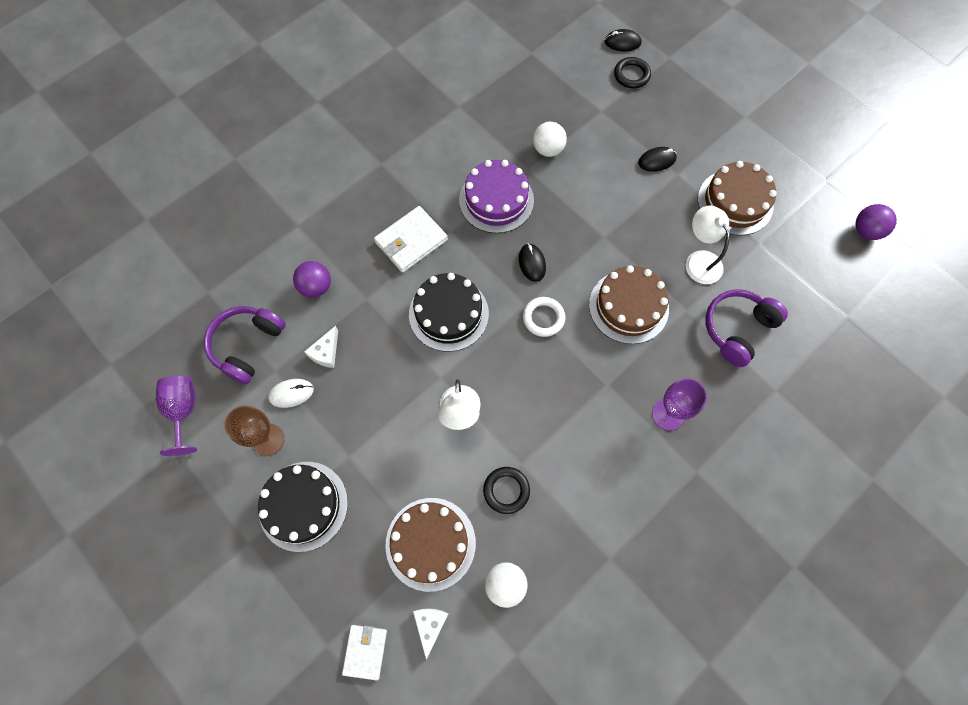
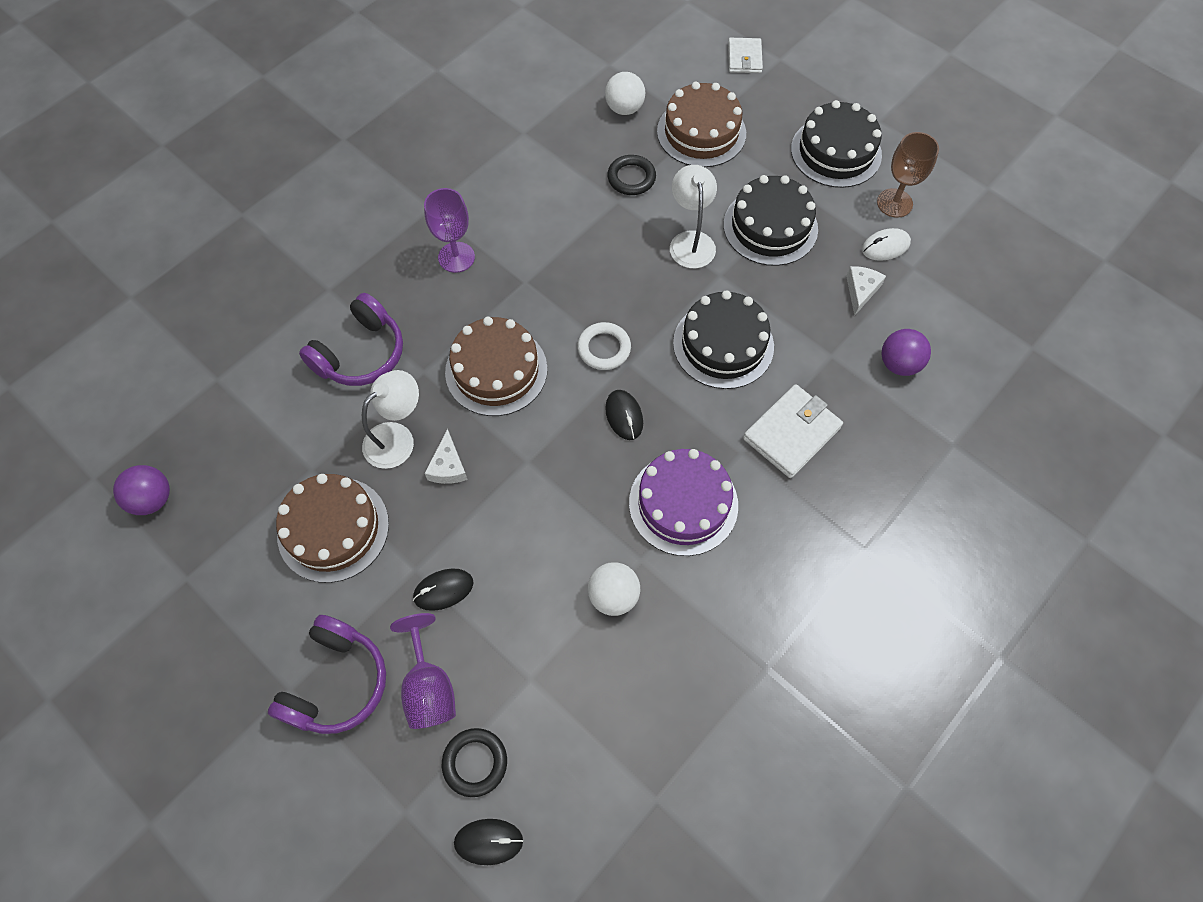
camera: 175 degrees right, 5 degrees down
(184, 411) = (997, 221): purple goblet -> purple goblet (429, 687)
(247, 345) = (956, 291): purple headphones -> purple headphones (336, 683)
(386, 423) = (770, 227): none -> black cake
(430, 625) = (690, 77): white cheese -> white cheese (448, 466)
(699, 260) = (397, 438): white lamp -> white lamp turned 105 degrees counterclockwise

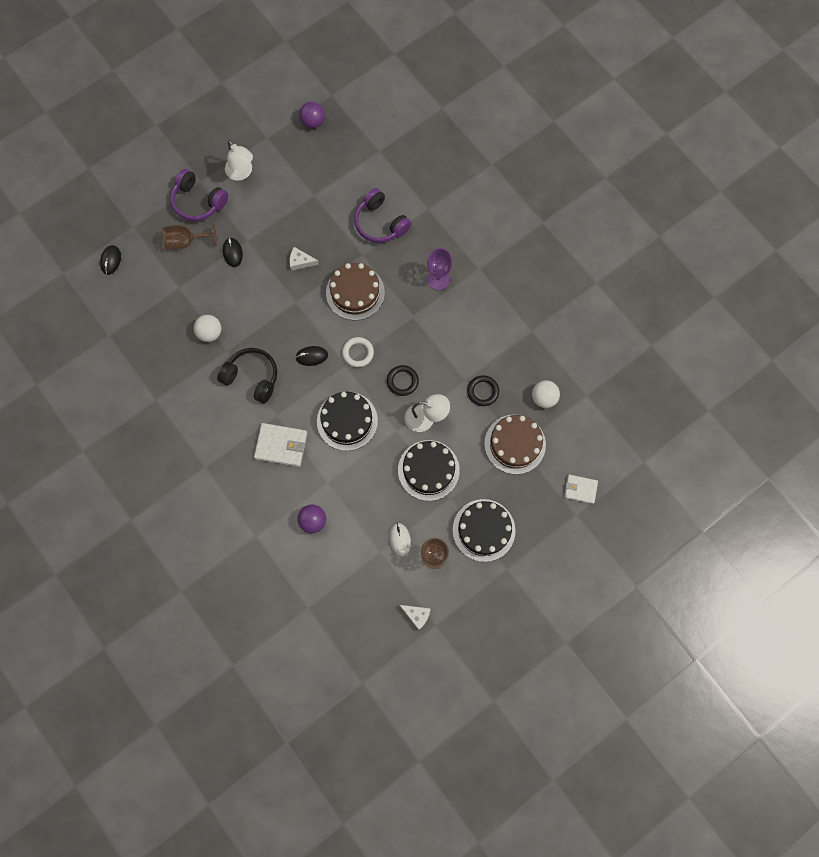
camera: 100 degrees right, 10 degrees up
(333, 529) = (277, 204): brown cake -> none
(397, 438) = (323, 238): white lamp -> white lamp (242, 173)
(429, 687) = (186, 242): purple goblet -> brown goblet
(475, 762) = (146, 258): black ring -> black ring (402, 381)
(683, 503) = (252, 377): purple cake -> black headphones
(791, 433) = (281, 445): white wallet -> white wallet turned 45 degrees counterclockwise
(861, 291) = (369, 513): white cheese -> white cheese (417, 615)

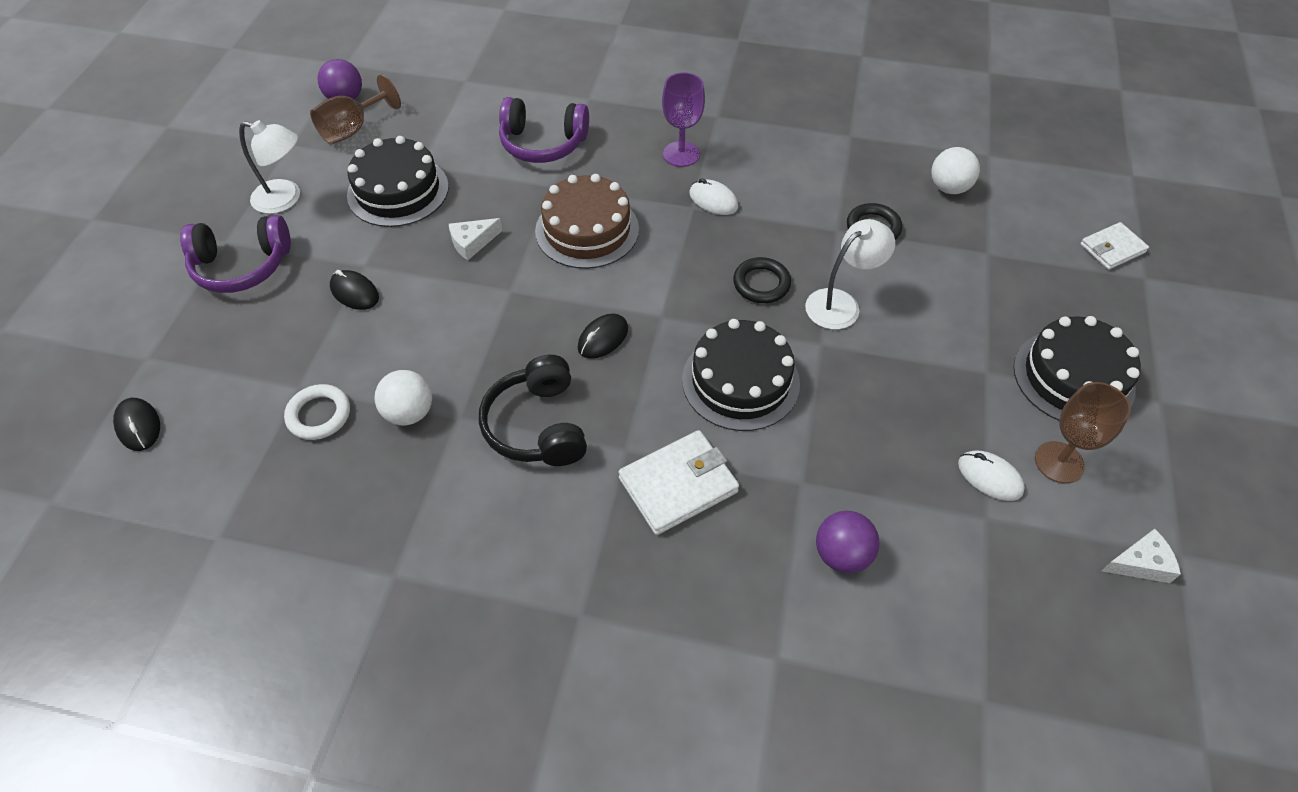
camera: 40 degrees left, 20 degrees down
(186, 242) = (262, 324): brown goblet -> brown goblet (353, 129)
(252, 377) = (537, 425): black headphones -> black headphones turned 90 degrees counterclockwise
(358, 353) = (665, 292): white ring -> white ring (319, 415)
(426, 319) = (713, 200): none -> white mouse
(428, 470) = (918, 360): black cake -> black cake (398, 191)
(515, 444) = (980, 255): brown cake -> none

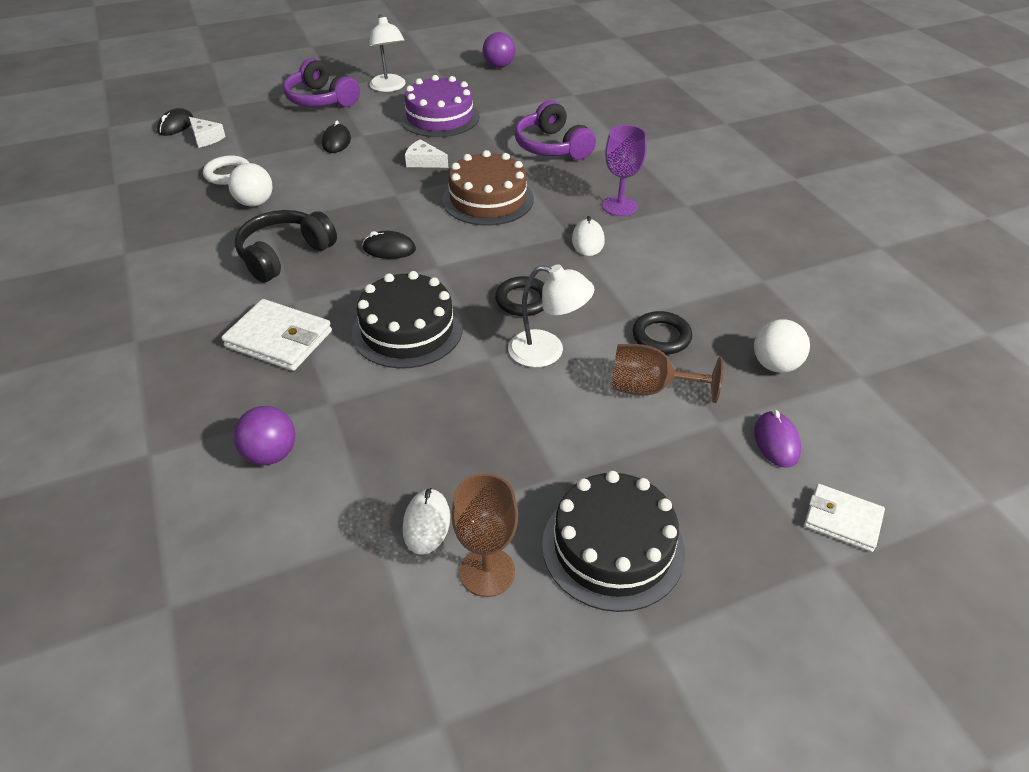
camera: 55 degrees right, 10 degrees down
(353, 129) = (475, 80): brown goblet -> brown goblet (650, 389)
(398, 191) = (439, 117): black cake -> purple cake
(1025, 235) = (776, 441): none -> purple mouse
(1140, 563) = (403, 687): white cheese -> white cheese (206, 138)

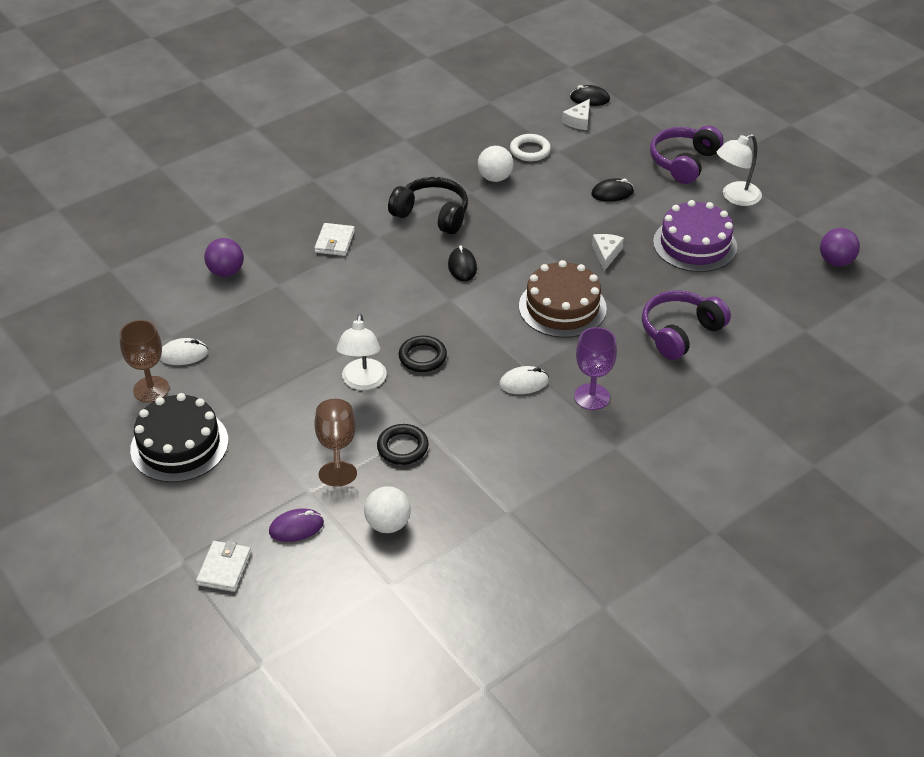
camera: 75 degrees right, 0 degrees up
(279, 339) = (334, 242): white wallet -> white wallet, size x0.64
(407, 330) = (365, 301): black cake -> none

